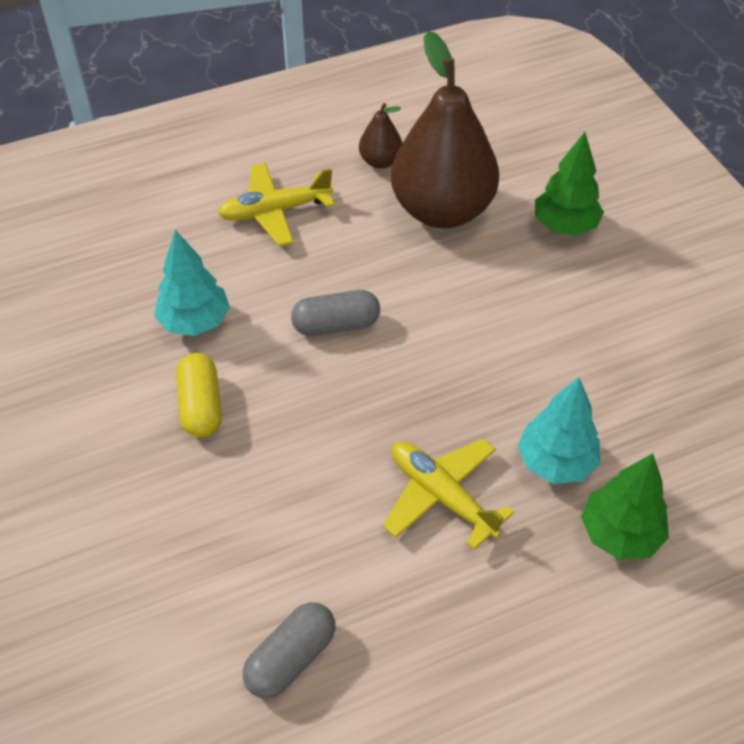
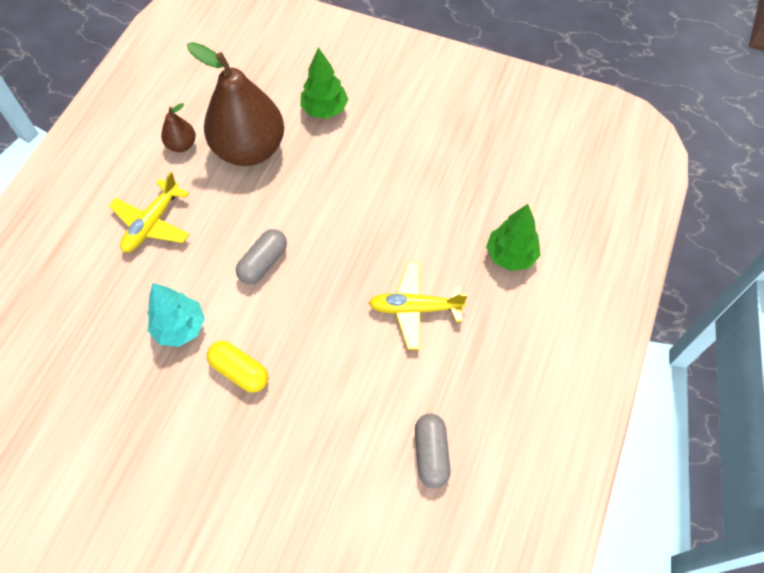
camera: 45 degrees left, 10 degrees up
(556, 462) = (449, 244): turquoise tree -> none

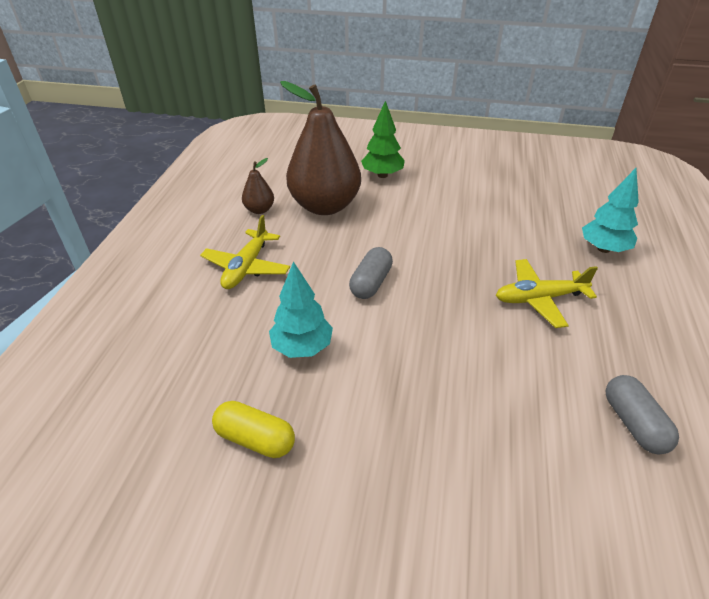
camera: 10 degrees left, 20 degrees down
(239, 371) = (383, 377): yellow capsule -> yellow capsule (255, 439)
(511, 255) = (603, 249): green tree -> turquoise tree

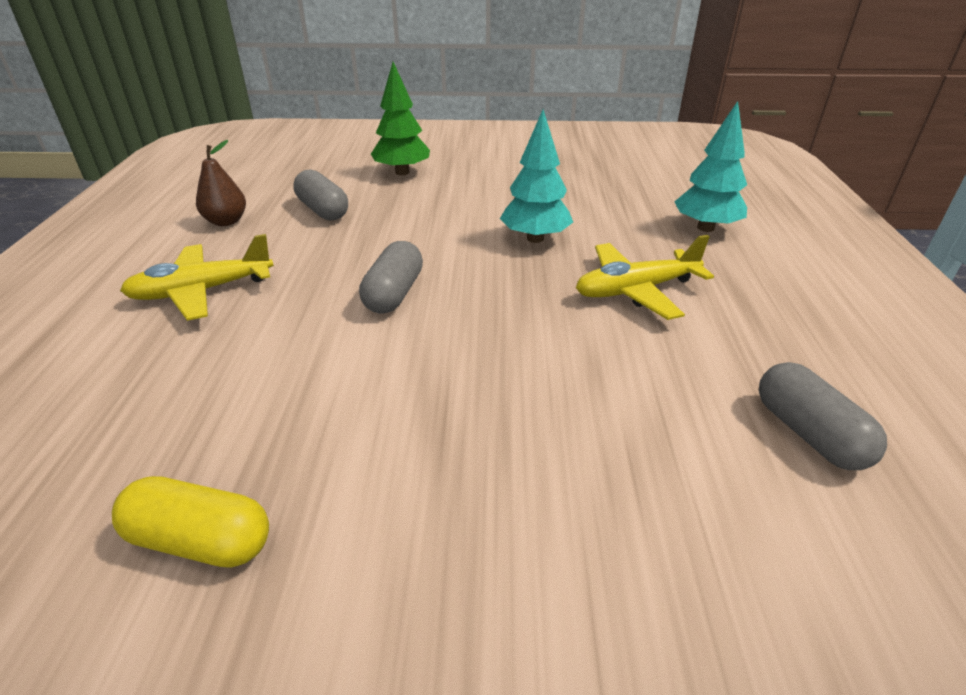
camera: 10 degrees left, 5 degrees down
(246, 267) = (202, 291): yellow plane -> yellow plane turned 60 degrees clockwise
(302, 347) = (288, 388): turquoise tree -> turquoise tree (535, 238)
(325, 206) = (323, 210): brown pear -> grey capsule

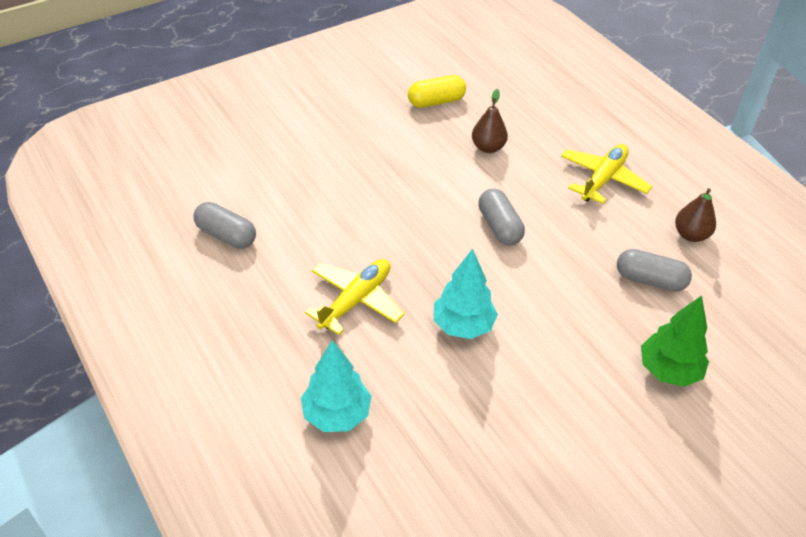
camera: 145 degrees right, 10 degrees up
(260, 393) = (488, 147): none -> brown pear

